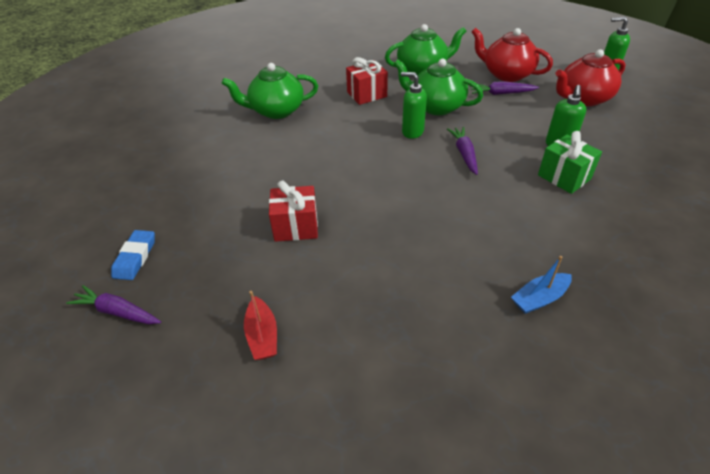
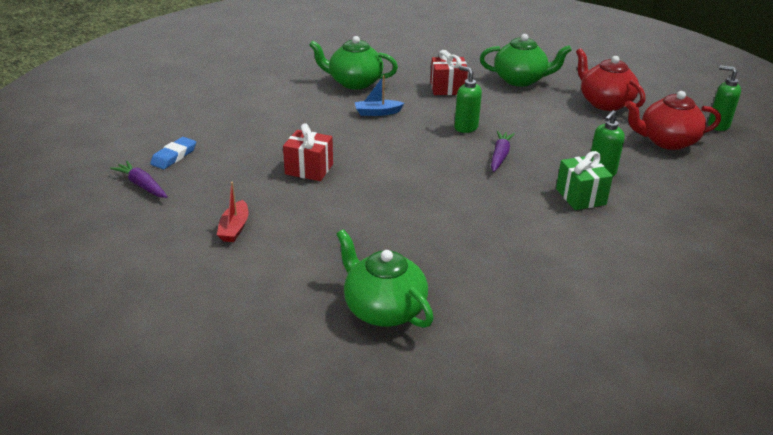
camera: 20 degrees right, 10 degrees down
(436, 106) = (506, 113): green teapot -> green teapot (383, 309)
(501, 93) = (582, 117): purple carrot -> none
(539, 298) = (472, 270): blue boat -> blue boat (377, 112)

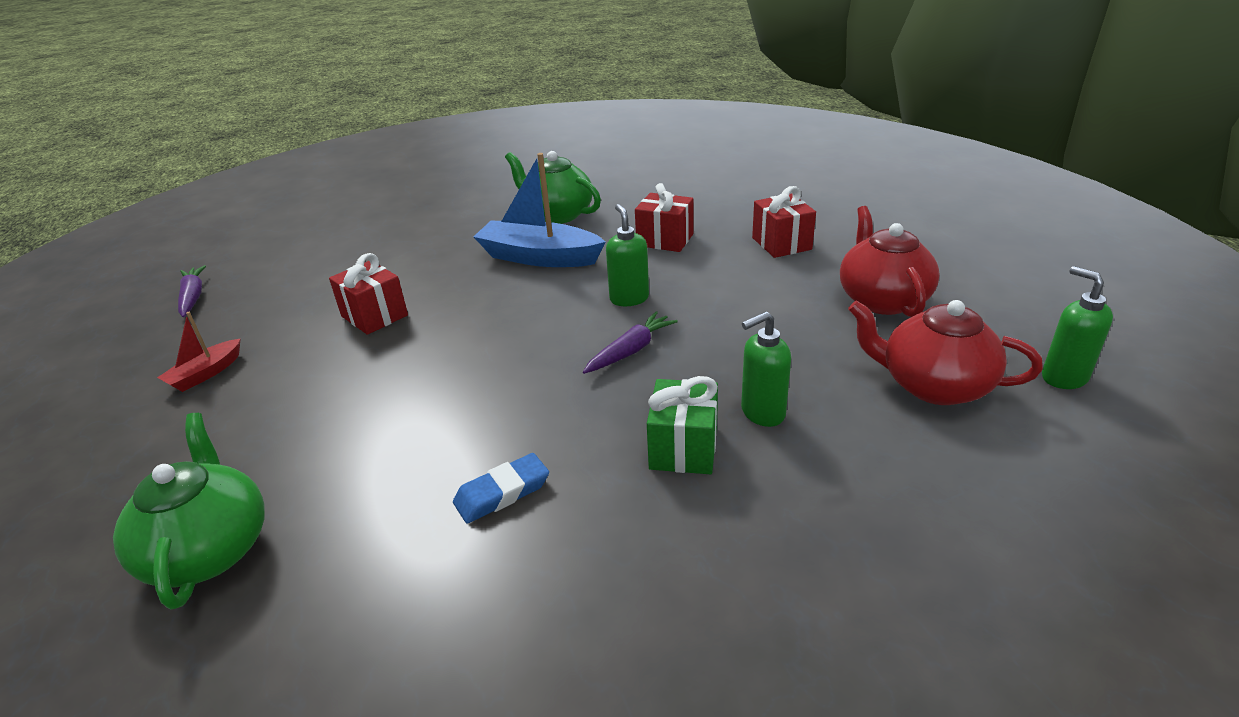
camera: 30 degrees right, 0 degrees up
(174, 156) = (264, 270): blue eraser -> blue eraser (502, 493)
(377, 112) = (539, 257): blue boat -> blue boat, size x1.95
(520, 80) = (781, 244): green teapot -> red gift

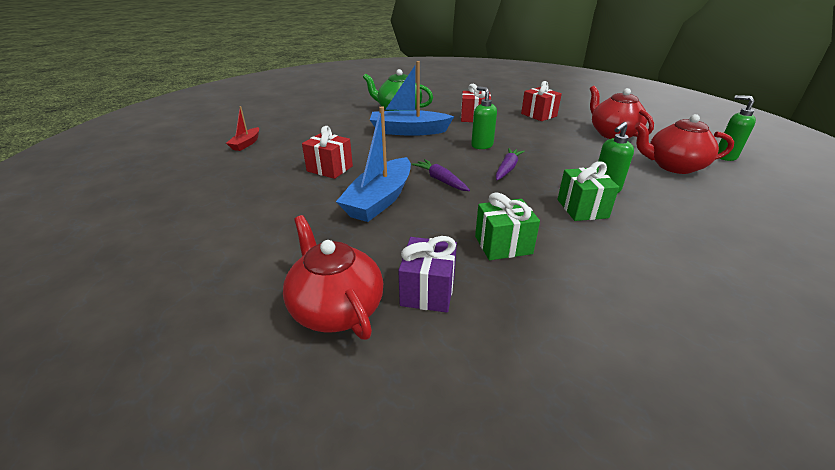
camera: 20 degrees left, 0 degrees up
(193, 297) = (181, 172): purple carrot -> purple carrot (440, 180)
(206, 373) = (234, 212): red boat -> red boat (246, 144)
(209, 550) = (336, 308): green teapot -> red teapot
(338, 548) = (428, 291): none -> purple gift
(397, 382) = (380, 200): none -> blue boat
(502, 493) = (503, 245): blue eraser -> green gift

